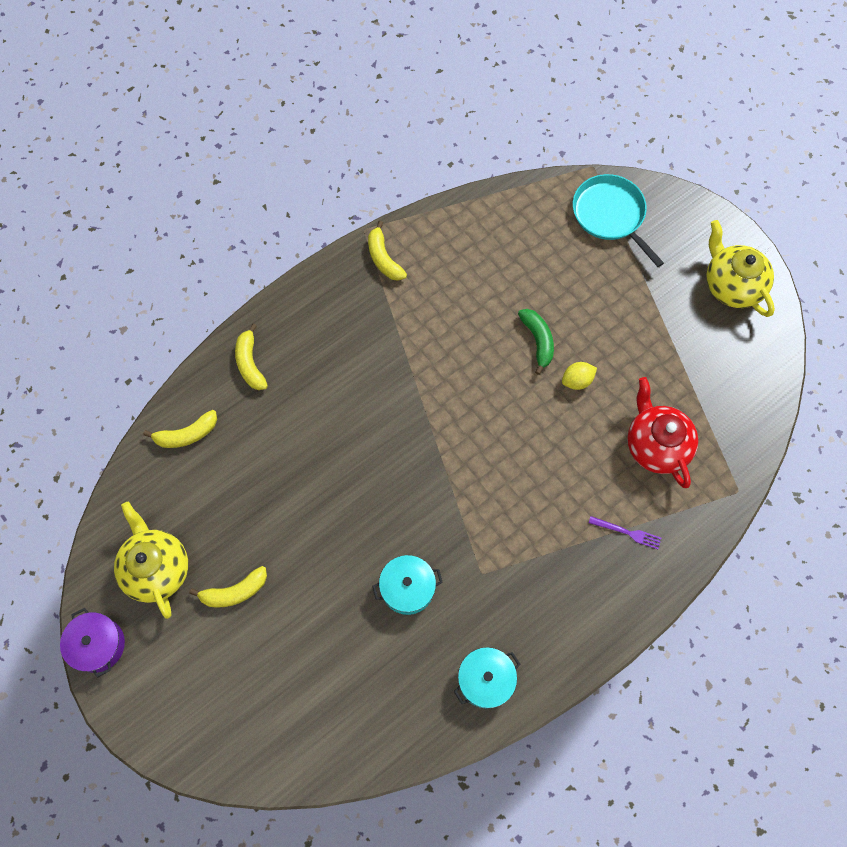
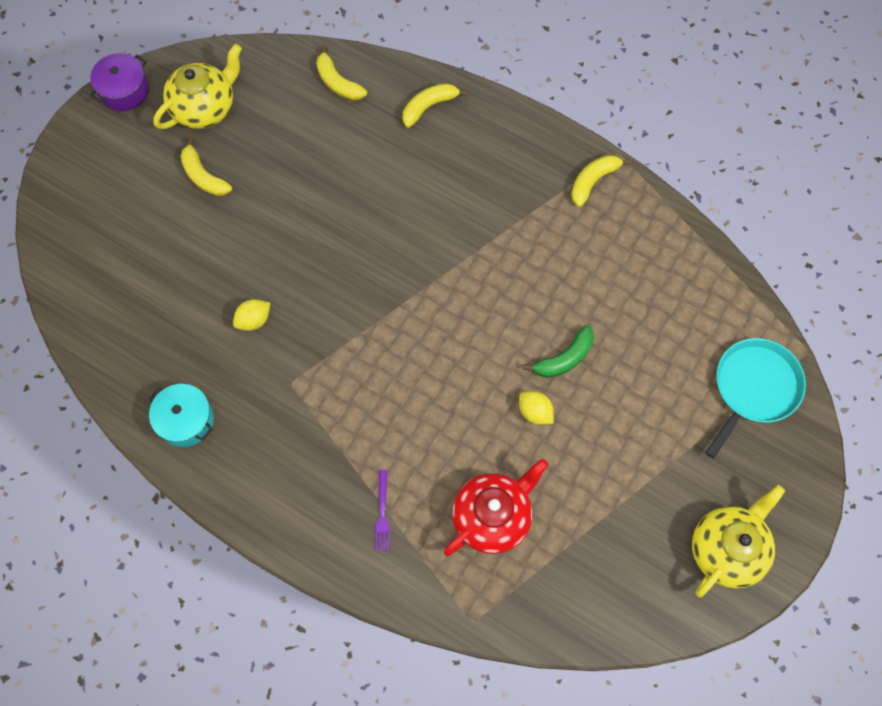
camera: 70 degrees right, 0 degrees up
(407, 588) = (254, 320): turquoise pot -> yellow lemon

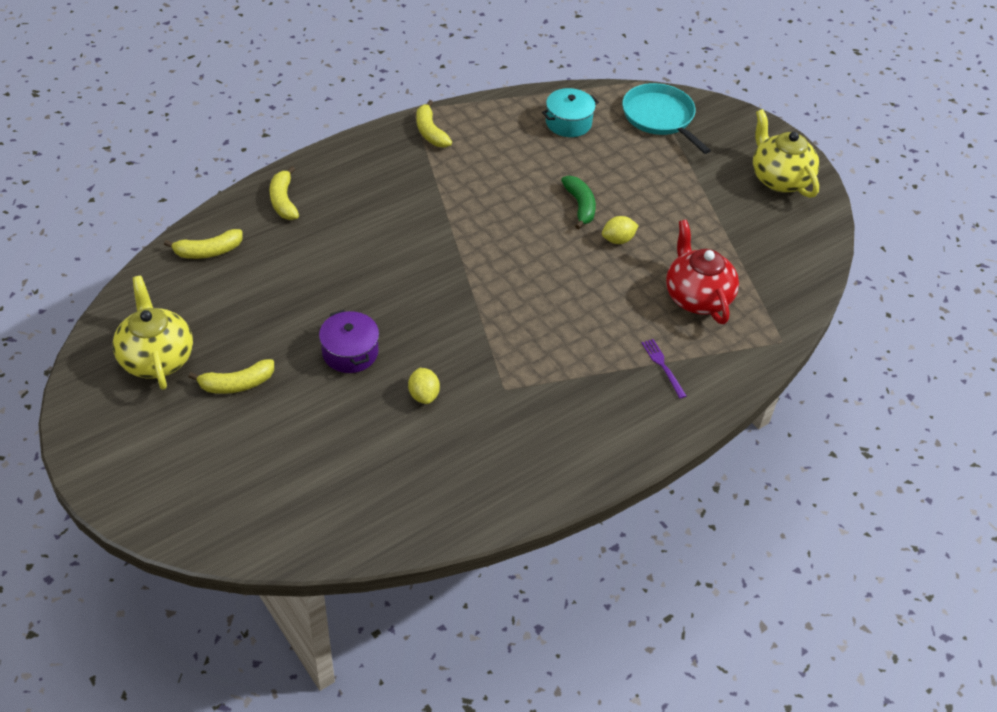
camera: 70 degrees left, 20 degrees down
(124, 90) = (80, 418): purple pot -> purple pot (350, 352)
(186, 420) = (500, 481): turquoise pot -> turquoise pot (568, 123)
(382, 513) = (663, 366): purple fork -> purple fork turned 135 degrees counterclockwise

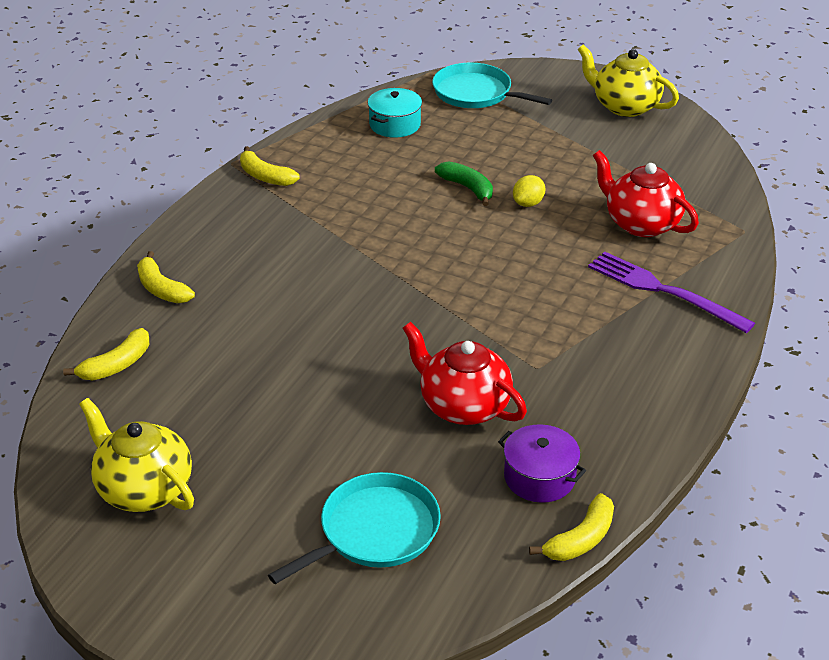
camera: 25 degrees left, 10 degrees down
(237, 384) = (257, 476): yellow banana -> yellow banana (581, 539)
(282, 465) = (374, 531): none -> turquoise pan
(350, 352) = (354, 398): purple pot -> purple pot (539, 477)
(424, 395) = (463, 406): yellow lemon -> red teapot
(663, 366) = (663, 291): purple fork -> purple fork, size x2.07

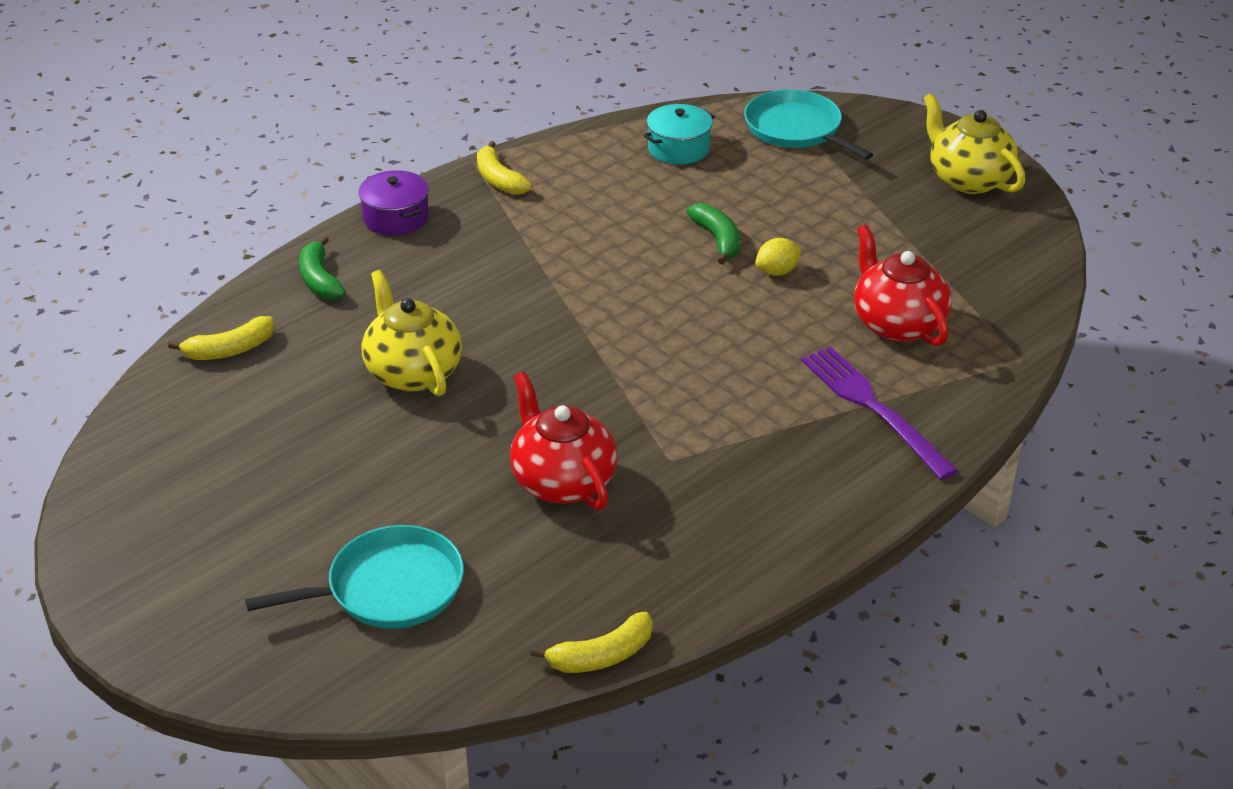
camera: 20 degrees right, 0 degrees up
(144, 489) = (186, 483): yellow teapot -> yellow teapot (413, 372)
(161, 289) = (319, 280): yellow banana -> green banana
(539, 477) = (598, 578): purple pot -> purple pot (396, 218)

